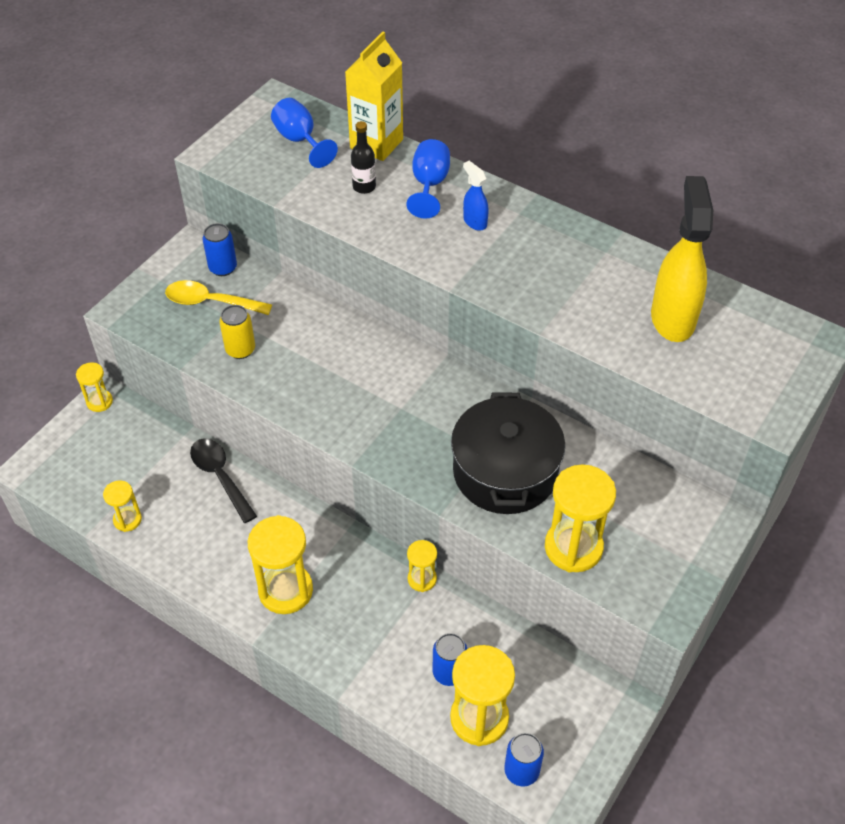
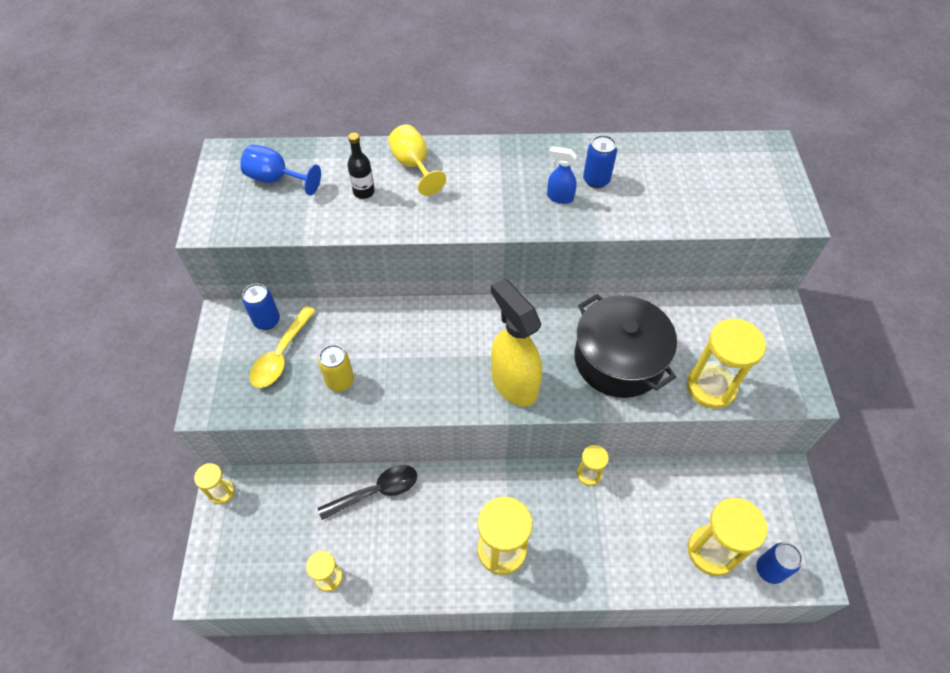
camera: 35 degrees left, 5 degrees up
(211, 302) = (281, 355): yellow spoon -> yellow spoon turned 45 degrees counterclockwise
(220, 477) = (376, 492): black spoon -> black spoon turned 135 degrees clockwise
(376, 144) = (342, 153): yellow carton -> none
(429, 185) = (414, 166): blue goblet -> yellow goblet
(449, 672) = (665, 532): blue can -> blue can (596, 180)
(474, 222) = (474, 178): blue spray bottle -> blue spray bottle (559, 197)
(672, 318) = (672, 179): yellow spray bottle -> yellow spray bottle (513, 383)

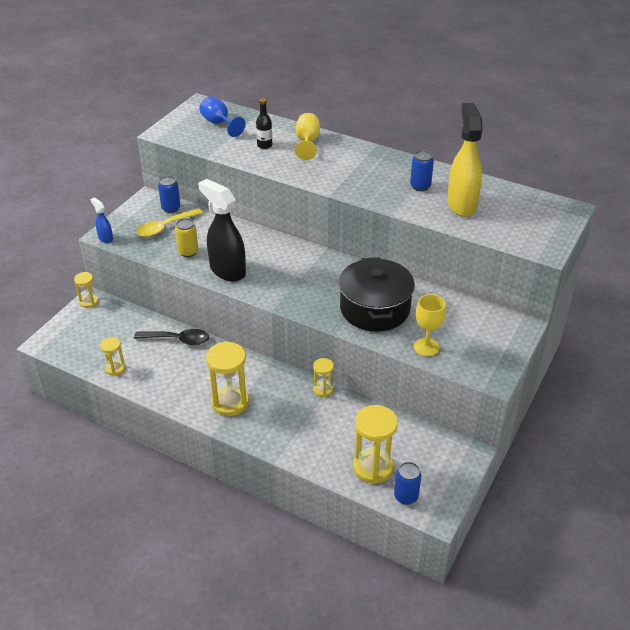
camera: 30 degrees right, 15 degrees down
(410, 387) = (227, 271): none -> black spray bottle
(513, 383) = (293, 293): yellow spray bottle -> yellow spray bottle (461, 204)
(559, 197) = (386, 187): blue spray bottle -> blue spray bottle (105, 238)
(711, 387) = (426, 347): yellow hourglass -> yellow goblet

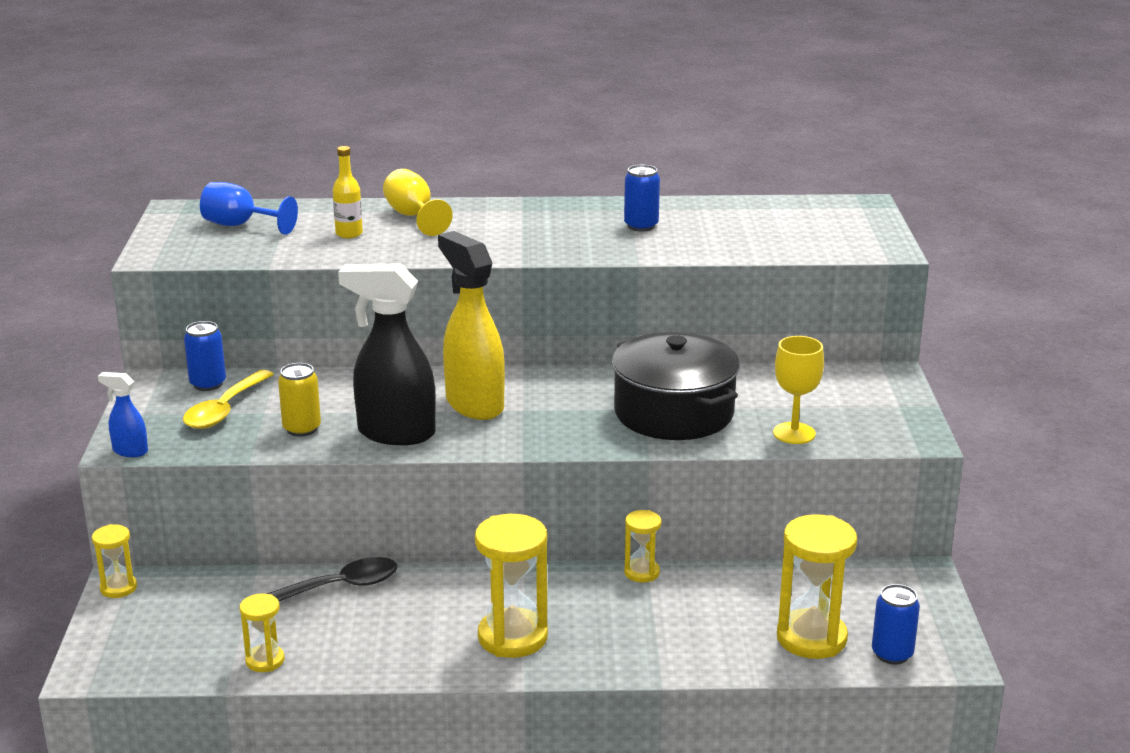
camera: 30 degrees left, 15 degrees down
(264, 145) = (349, 234): black bottle -> yellow bottle
(461, 204) = (721, 231): yellow spray bottle -> yellow spray bottle (474, 404)

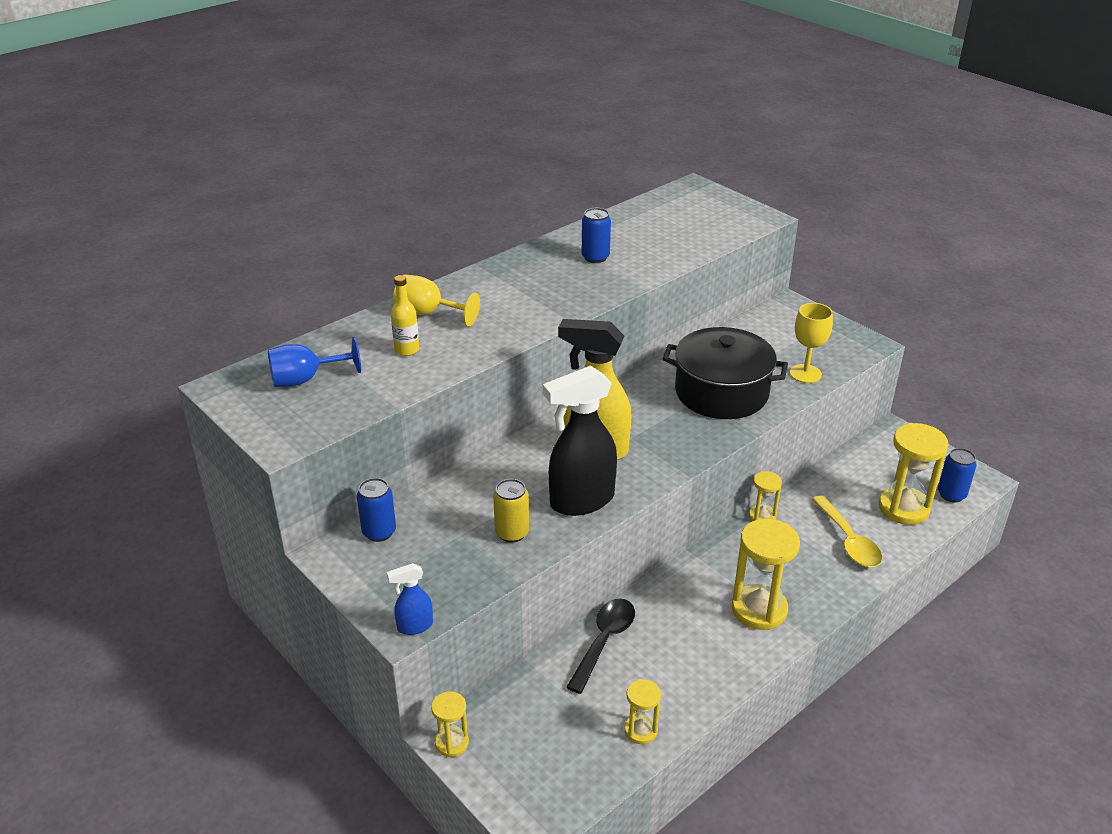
camera: 40 degrees left, 10 degrees up
(225, 409) = (428, 547): yellow spoon -> yellow spoon (848, 541)

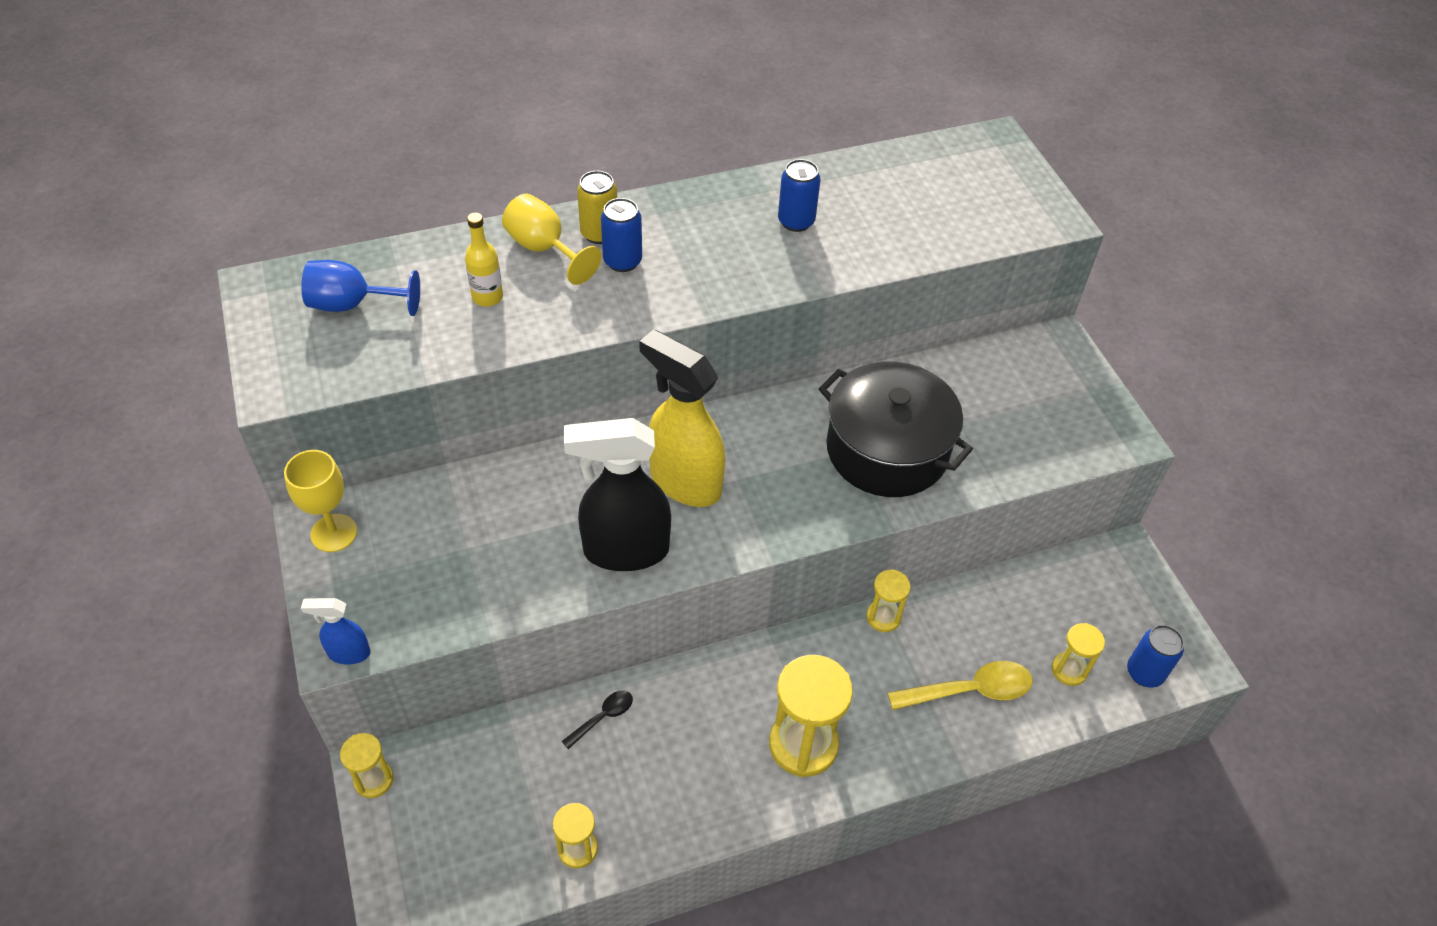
camera: 20 degrees right, 15 degrees up
(379, 532) = (382, 512): blue can -> blue can (622, 261)
(512, 533) = (522, 567): yellow can -> yellow can (599, 234)
(604, 642) = (603, 717): black spoon -> black spoon, size x0.56
(805, 374) = (1012, 456): yellow goblet -> yellow goblet (334, 533)
(848, 541) = (969, 690): yellow spoon -> yellow spoon turned 105 degrees counterclockwise
(903, 508) = (1069, 670): yellow hourglass -> yellow hourglass, size x0.54

